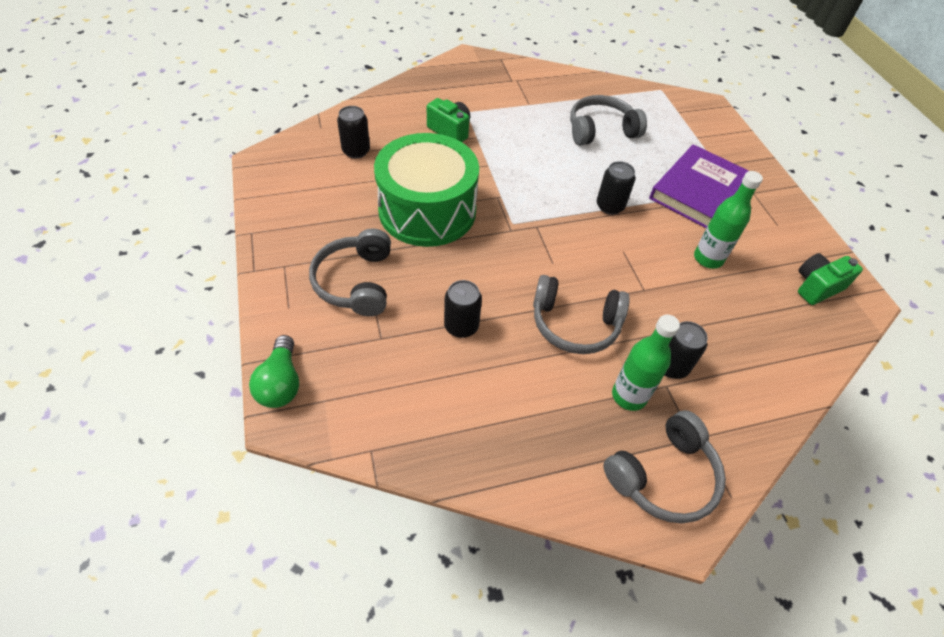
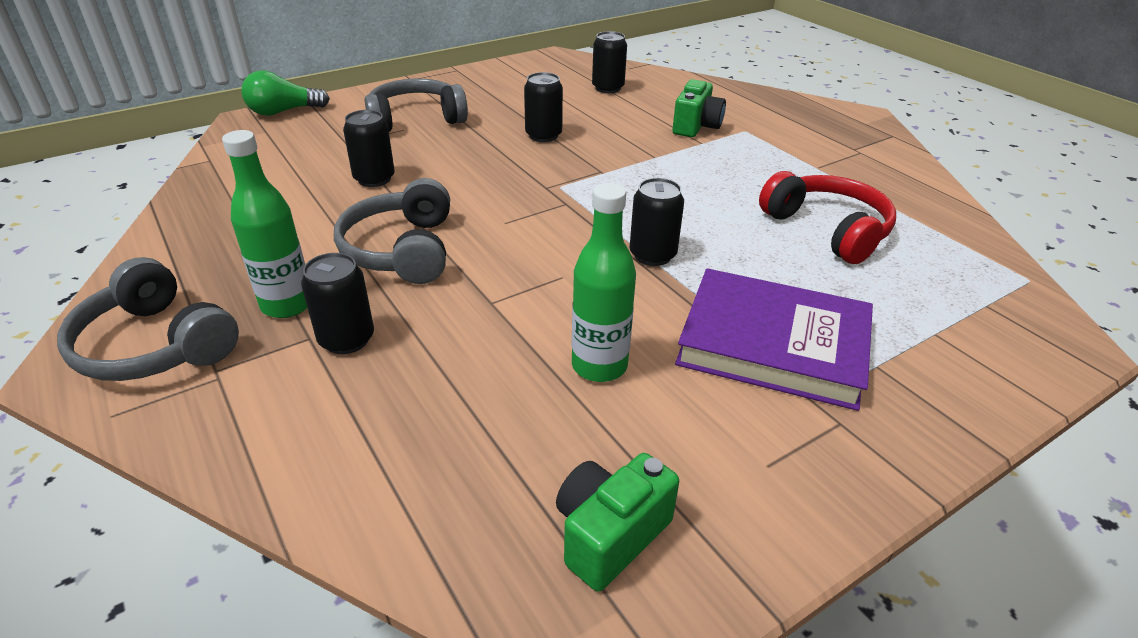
camera: 75 degrees right, 15 degrees down
(427, 210) = (543, 135): green drum -> black can
(601, 130) = (827, 229): grey headphones -> red headphones
(816, 287) = (609, 535): green camera -> green camera turned 90 degrees counterclockwise

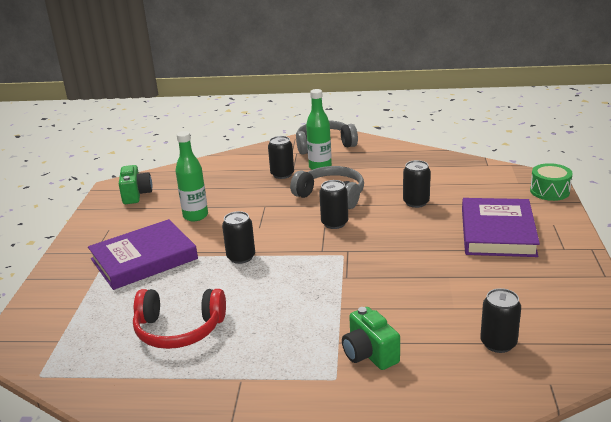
camera: 130 degrees right, 10 degrees down
(283, 112) = (549, 191): green light bulb -> green drum
(415, 119) = (497, 232): grey headphones -> purple book
(543, 135) = (423, 273): black can -> black can (334, 223)

